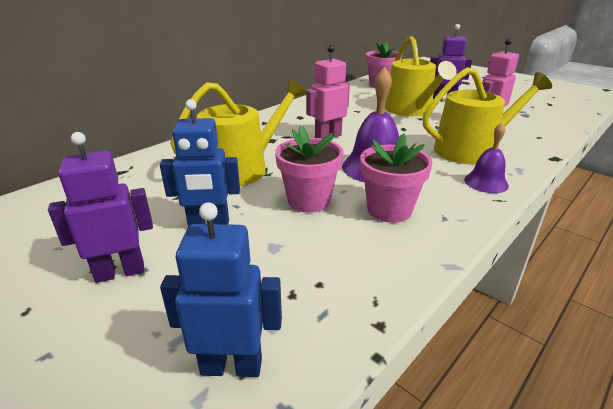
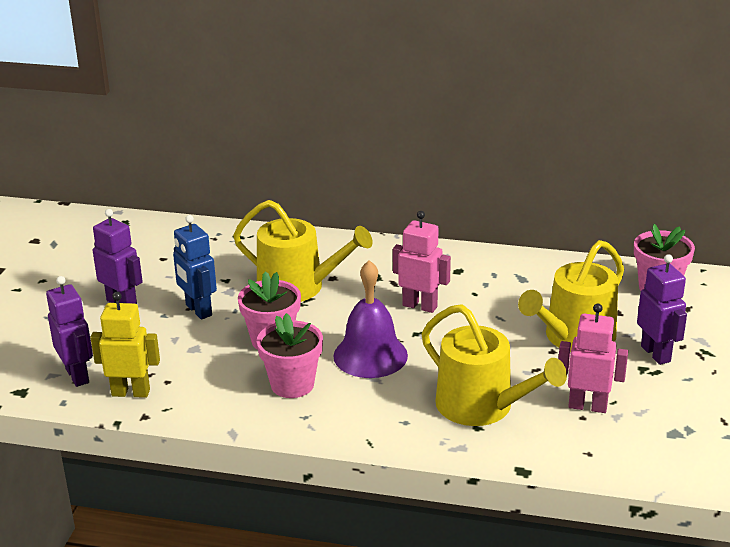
camera: 60 degrees right, 0 degrees up
(231, 366) = (78, 375): blue robot -> purple robot
(318, 321) = (131, 392): none -> yellow robot
(486, 182) = (401, 429): purple bell -> none

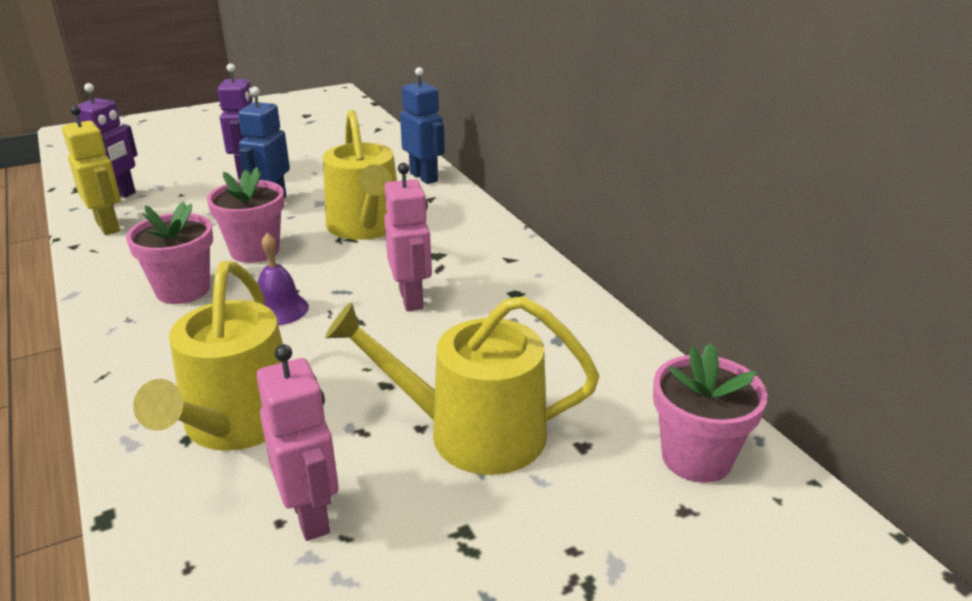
camera: 50 degrees right, 0 degrees up
(252, 237) = (424, 177): none -> blue robot
(370, 355) = (279, 309): purple bell -> purple bell, size x0.60
(656, 354) = (518, 529): purple robot -> none

